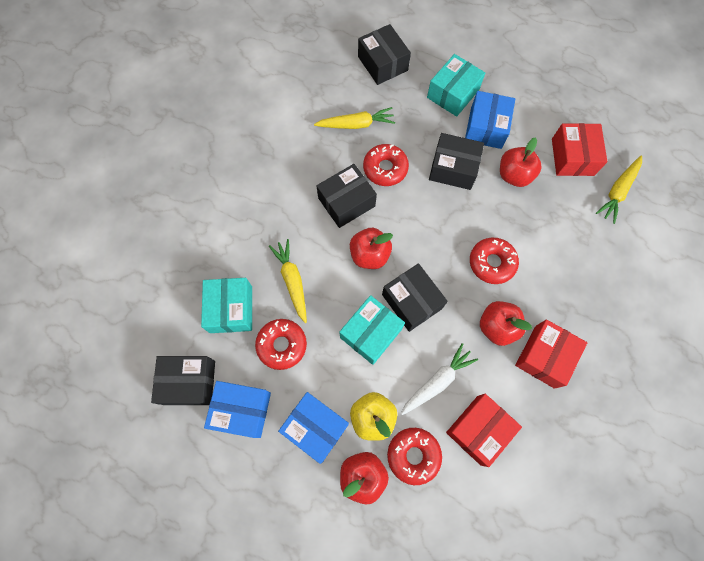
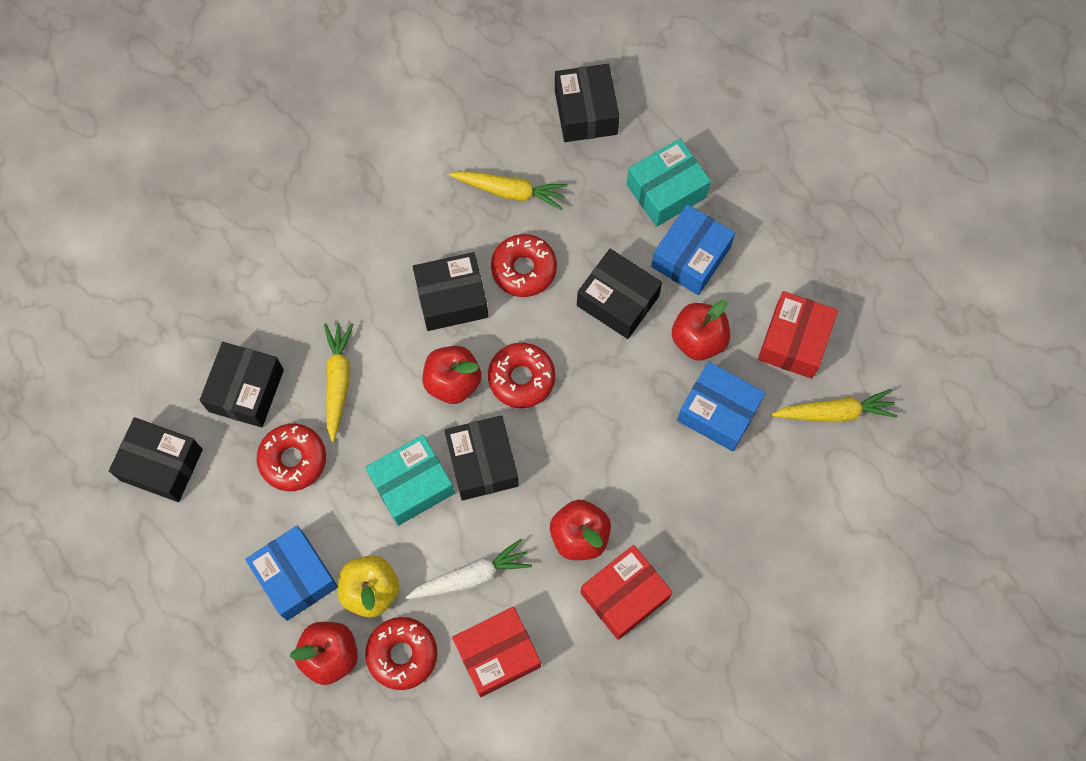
camera: 20 degrees right, 0 degrees up
(231, 309) = (246, 390): turquoise box -> black box
(242, 410) = (213, 522): blue box -> blue box (718, 412)
(492, 263) = (611, 449): red donut -> red donut (521, 378)
(618, 191) = (834, 412): yellow carrot -> yellow carrot turned 150 degrees counterclockwise

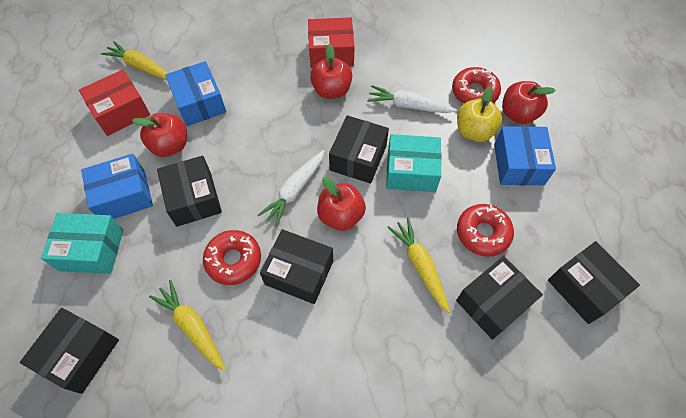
camera: 145 degrees left, 10 degrees down
(338, 381) = (420, 266): yellow carrot -> yellow carrot turned 120 degrees clockwise
(497, 654) = (420, 65): red box -> none
(521, 378) = (295, 190): red donut -> white carrot

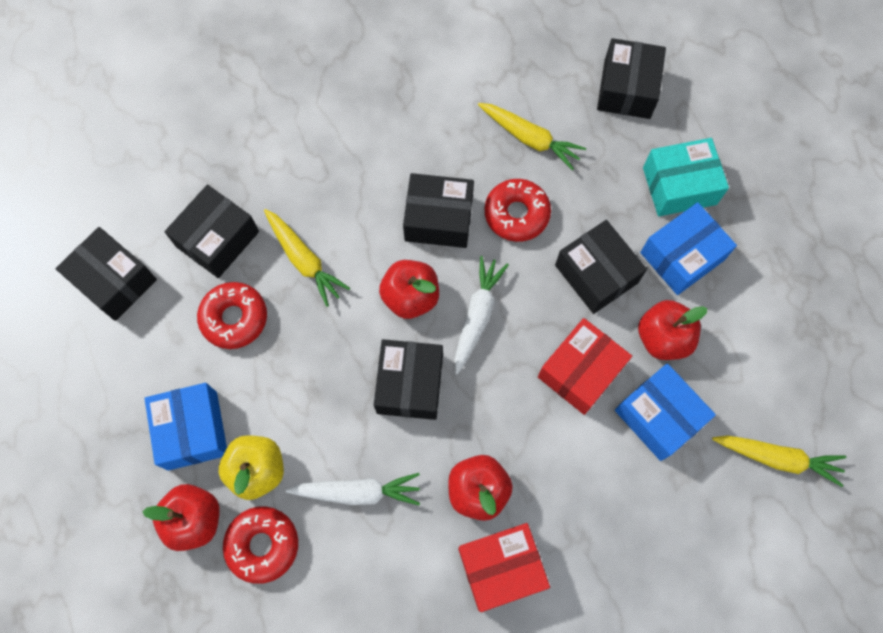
camera: 165 degrees right, 10 degrees up
(121, 111) = (758, 373): red box -> red box (580, 371)
(411, 171) = (335, 382): turquoise box -> none

